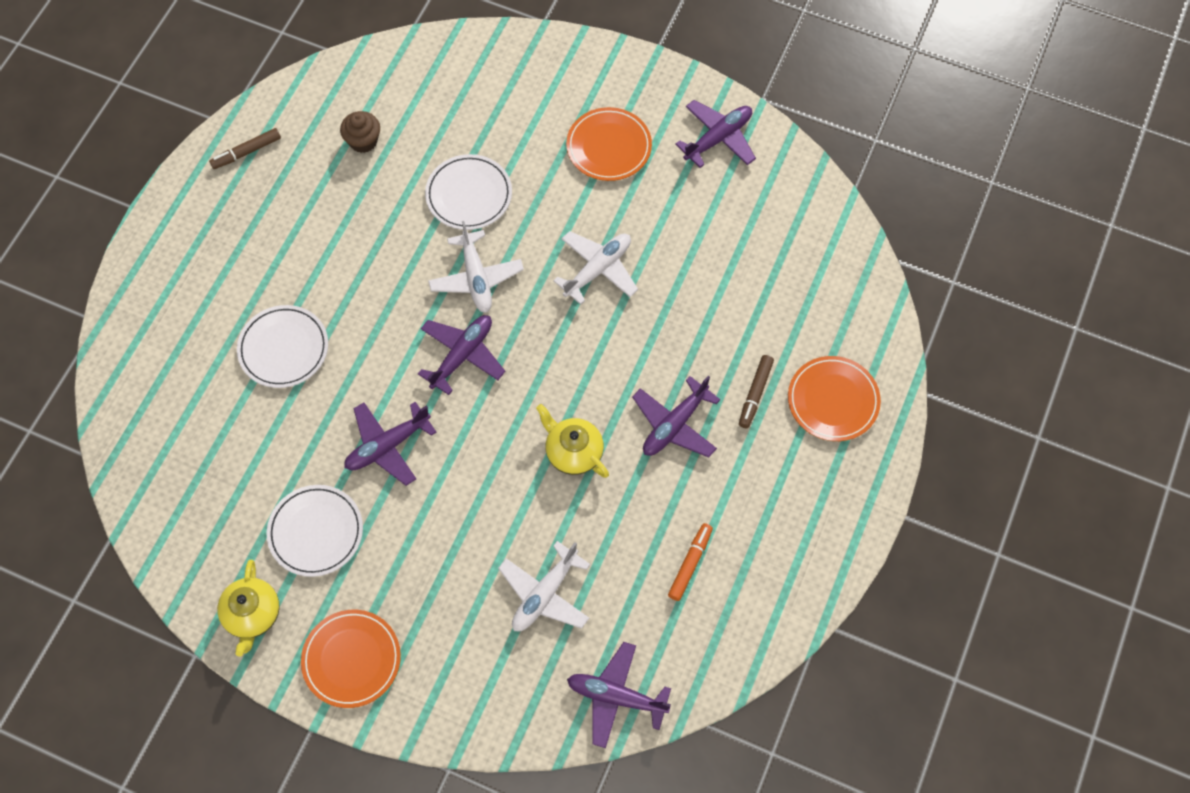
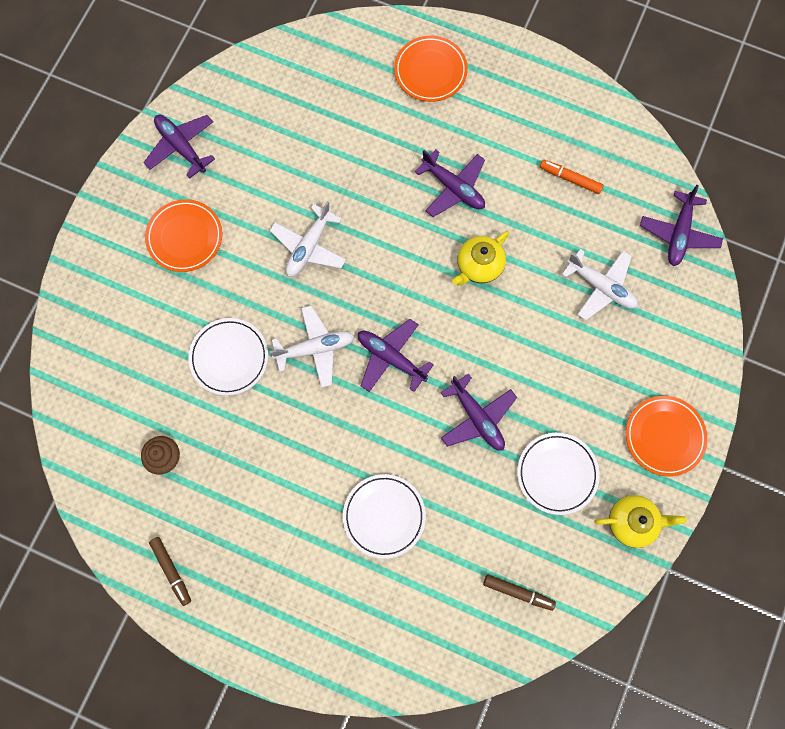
camera: 90 degrees left, 10 degrees up
(598, 270) = (309, 246): white plane -> white plane turned 105 degrees counterclockwise
(755, 394) = (425, 127): brown marker -> brown marker (518, 592)

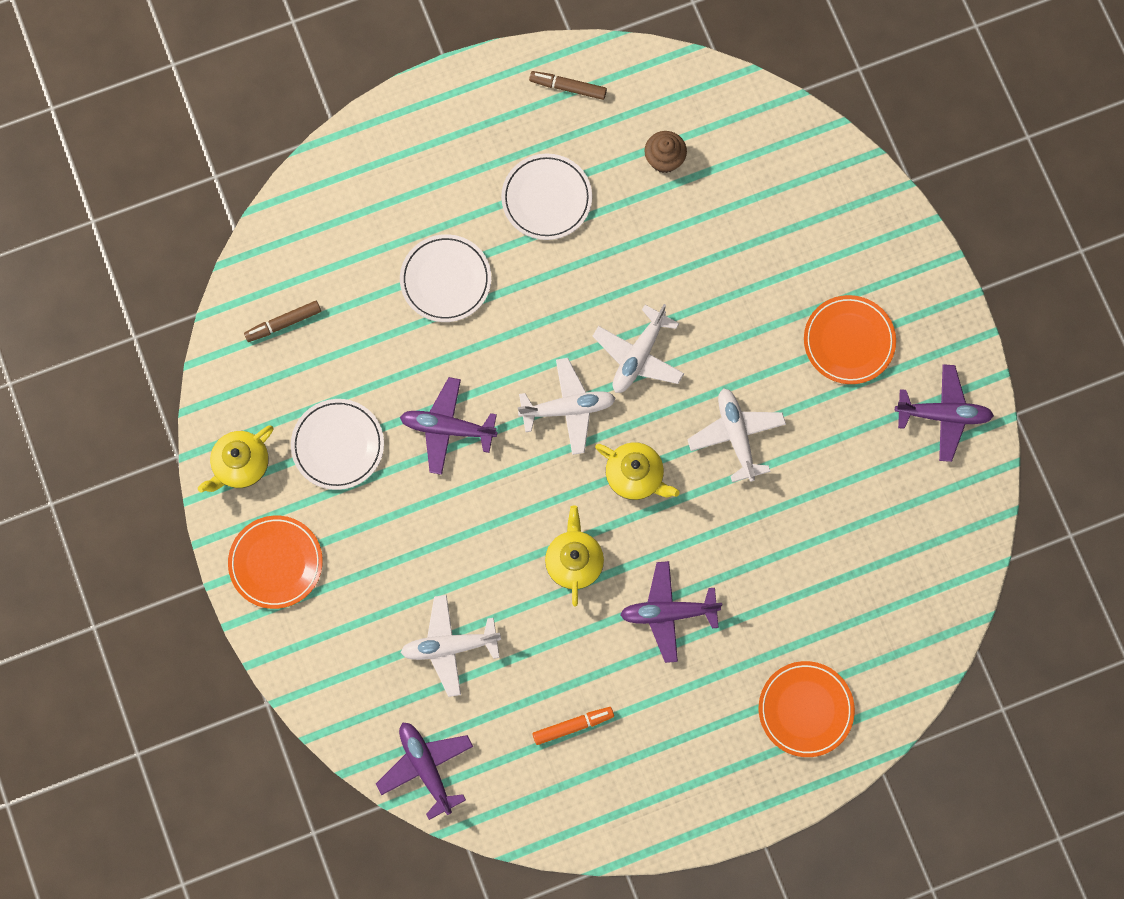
camera: 135 degrees right, 0 degrees up
(229, 357) = (700, 281): white plate -> white plate (546, 198)
(391, 358) = (568, 409): purple plane -> white plane
(392, 280) = (635, 476): none -> yellow teapot

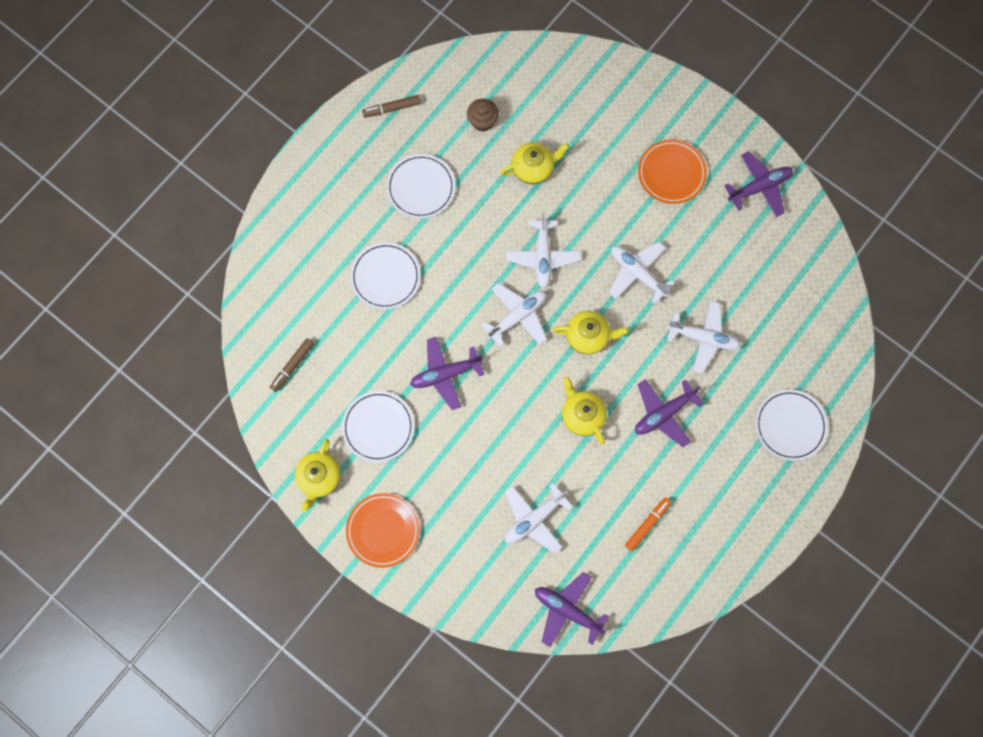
camera: 30 degrees left, 0 degrees up
(690, 246) = (533, 168): none -> yellow teapot
(767, 553) = (703, 338): none -> white plane
(805, 709) = (790, 425): orange plate -> white plate

